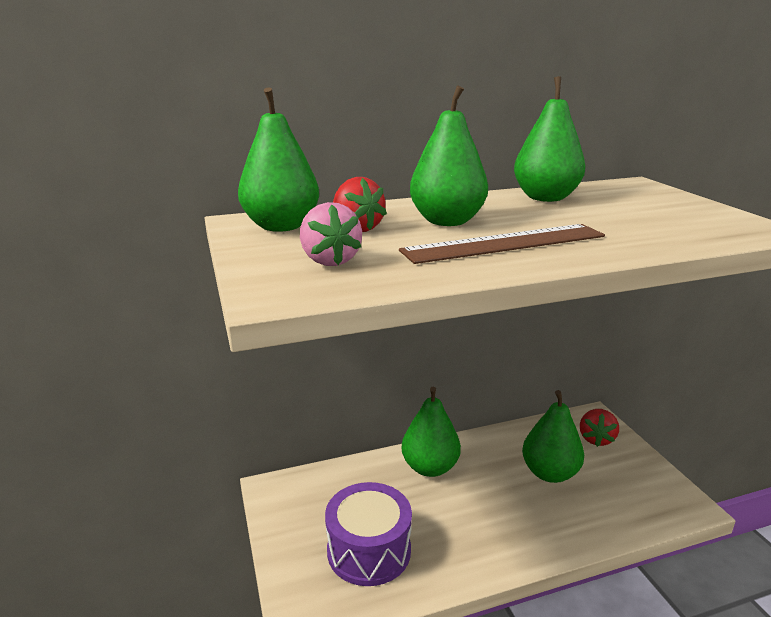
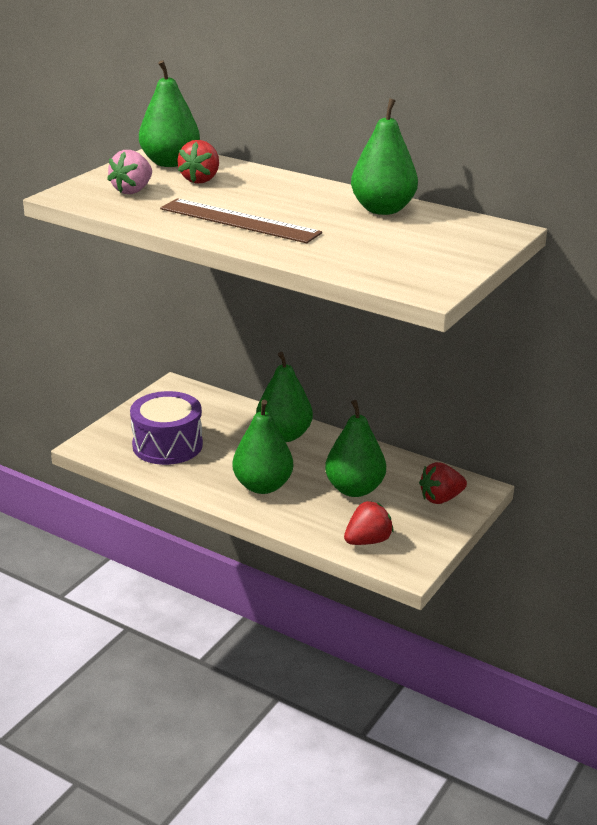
camera: 50 degrees right, 5 degrees up
(447, 221) = (260, 196): green pear -> green pear (262, 486)
(636, 507) = (367, 541): none -> red strawberry

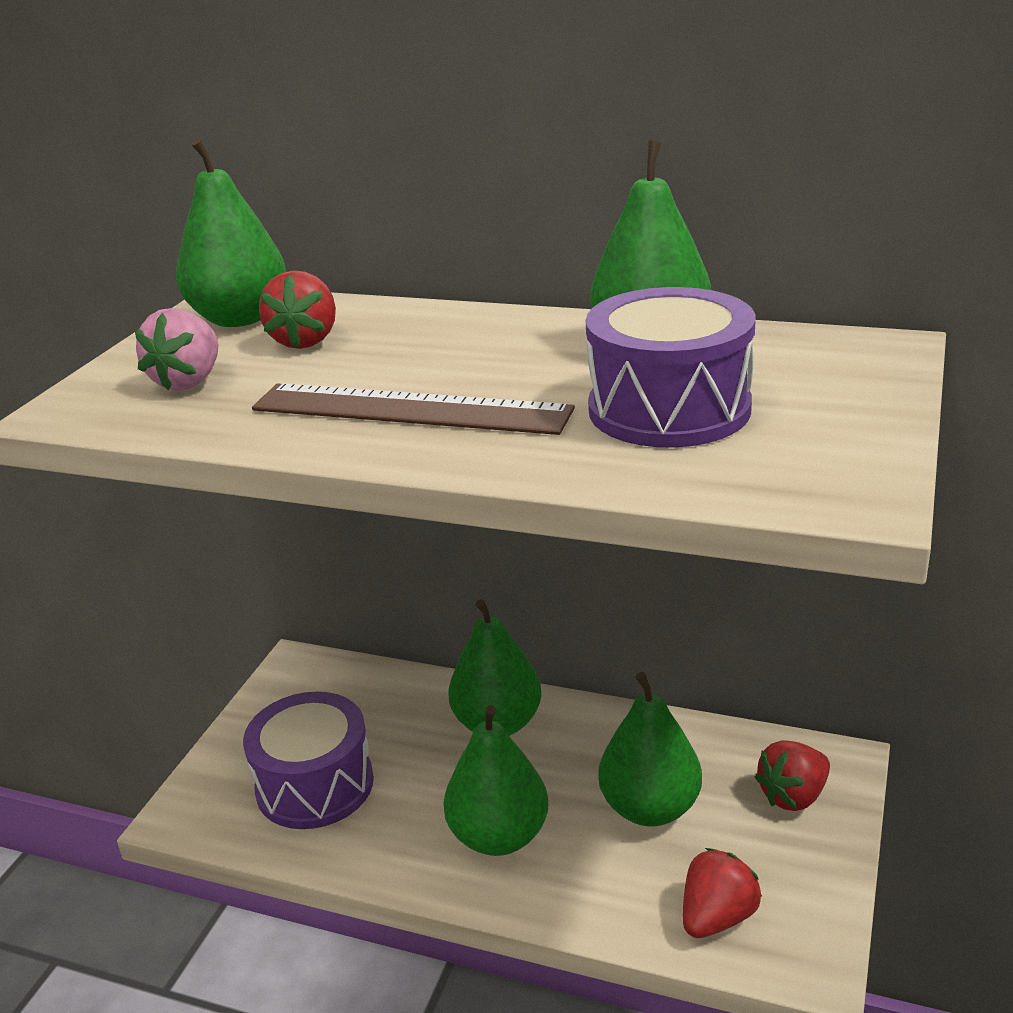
camera: 10 degrees left, 0 degrees up
(369, 241) = (669, 409): none -> purple drum

